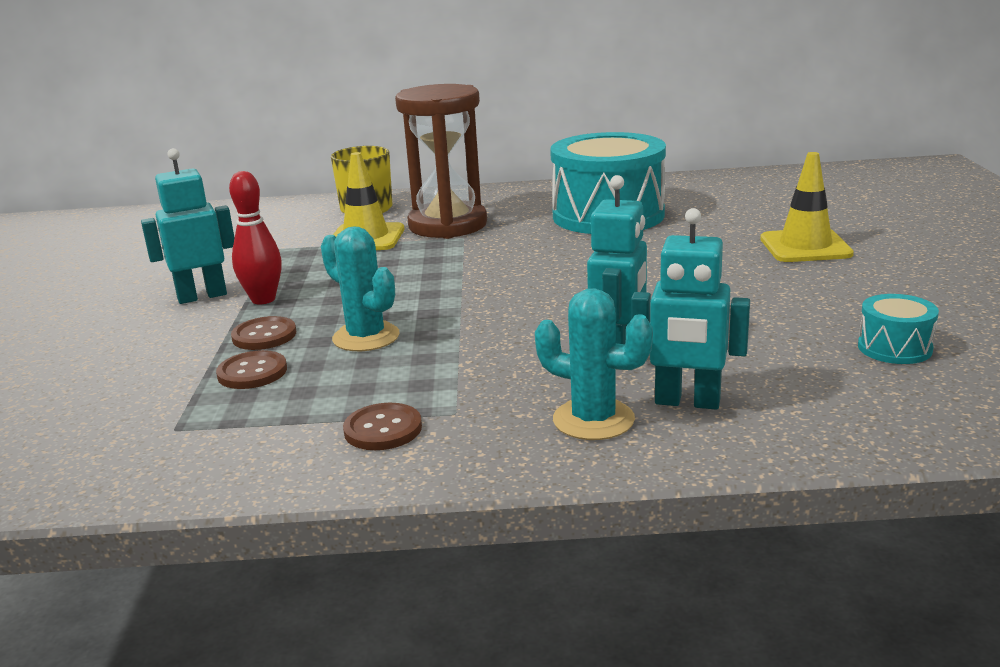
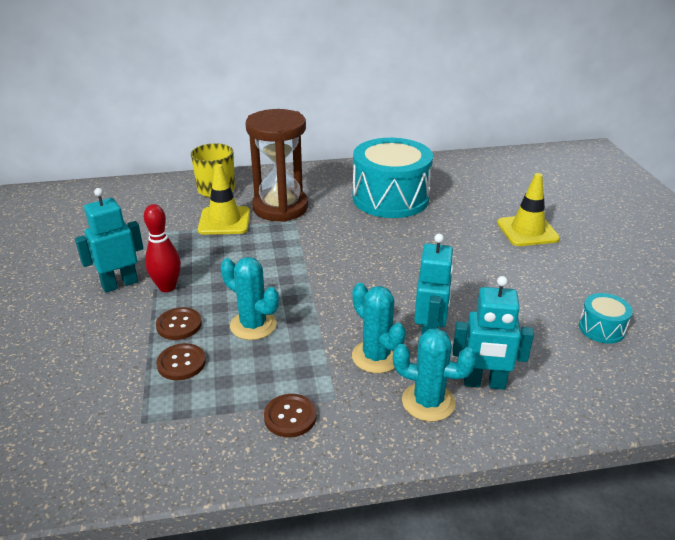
camera: 10 degrees left, 10 degrees up
(531, 371) = (376, 357): none -> turquoise cactus

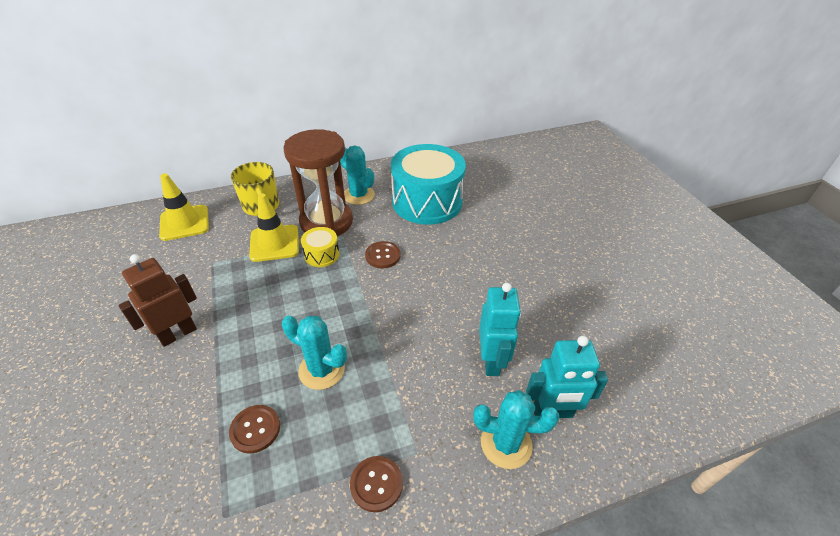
camera: 10 degrees left, 10 degrees up
(120, 284) = (178, 334): turquoise robot -> brown robot
(167, 287) = (228, 332): red bowling pin -> none
(179, 325) = (246, 379): brown button -> brown button (383, 256)
(270, 234) = (322, 255): none -> yellow drum
(376, 357) = (447, 394): turquoise cactus -> turquoise cactus (358, 195)
(527, 231) = (554, 227): yellow traffic cone -> yellow traffic cone (184, 223)
(601, 328) = (641, 332): turquoise drum -> none

